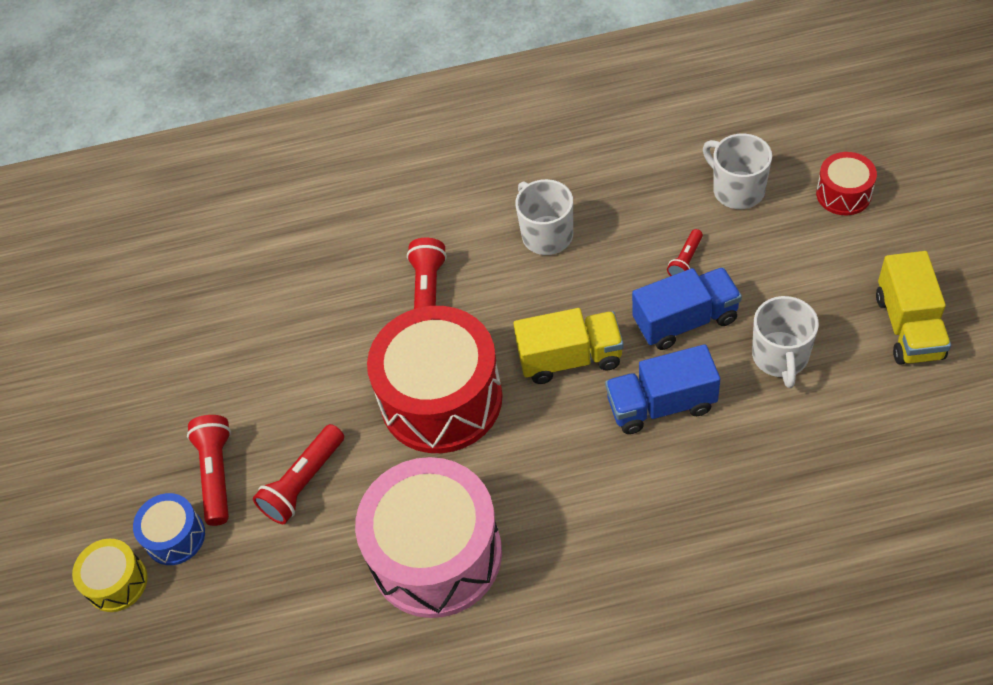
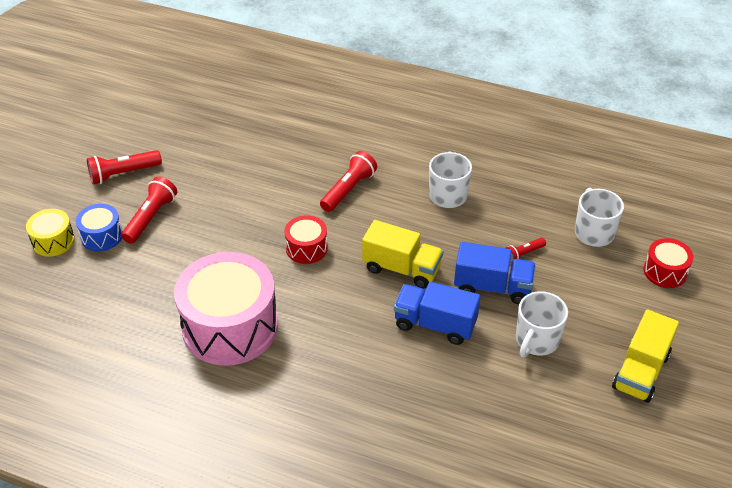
camera: 25 degrees right, 10 degrees down
(303, 483) = (192, 248): red flashlight -> red flashlight (123, 174)
(441, 399) = (306, 248): red drum -> red drum, size x0.47

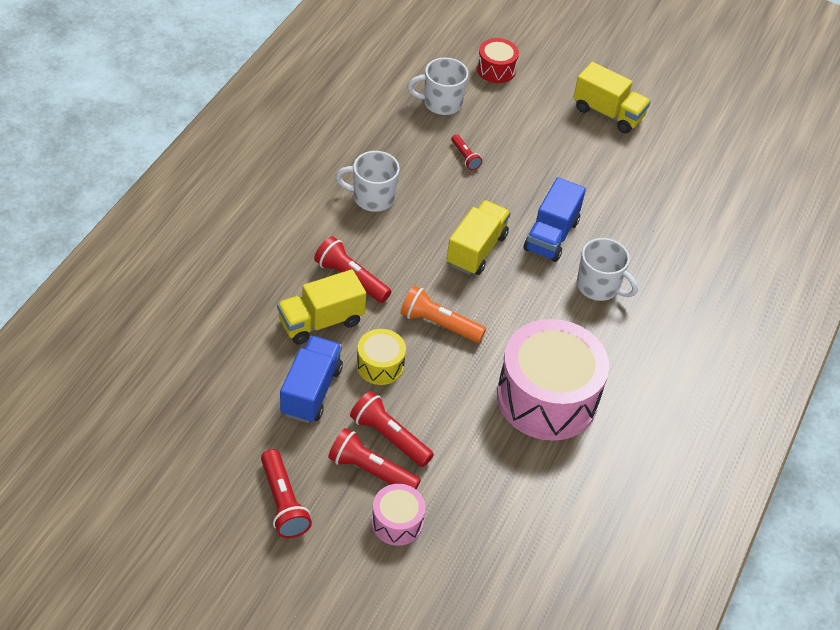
camera: 90 degrees left, 5 degrees up
(53, 241) = (399, 576): yellow drum -> yellow drum (380, 365)
(102, 236) = (397, 522): blue drum -> pink drum
(183, 226) = (389, 437): none -> red flashlight
(298, 177) = (321, 322): none -> yellow truck
(306, 248) = (439, 324): red drum -> orange flashlight
(492, 287) = (506, 187): blue truck -> blue truck (311, 391)
(536, 341) = (573, 170): white mug -> white mug (599, 286)

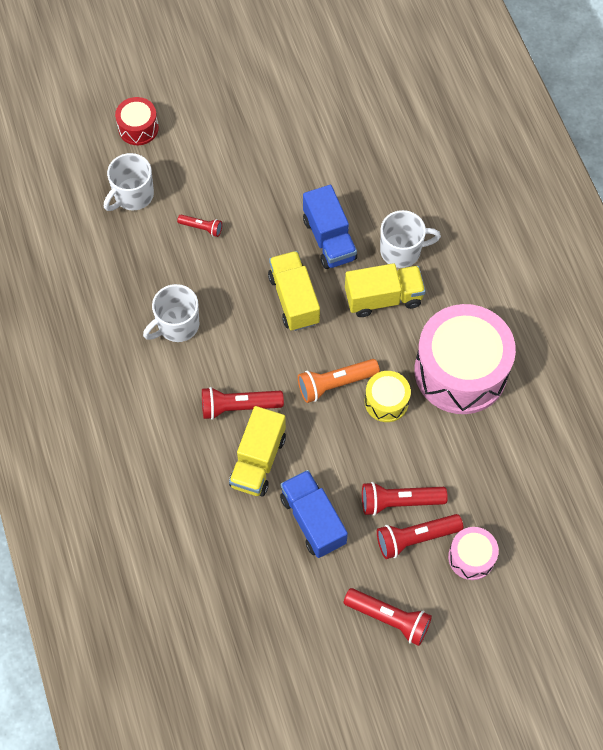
camera: 40 degrees left, 15 degrees up
(380, 365) = (333, 454): yellow drum -> yellow drum (386, 401)
(608, 113) = (256, 95): yellow truck -> yellow truck (383, 298)

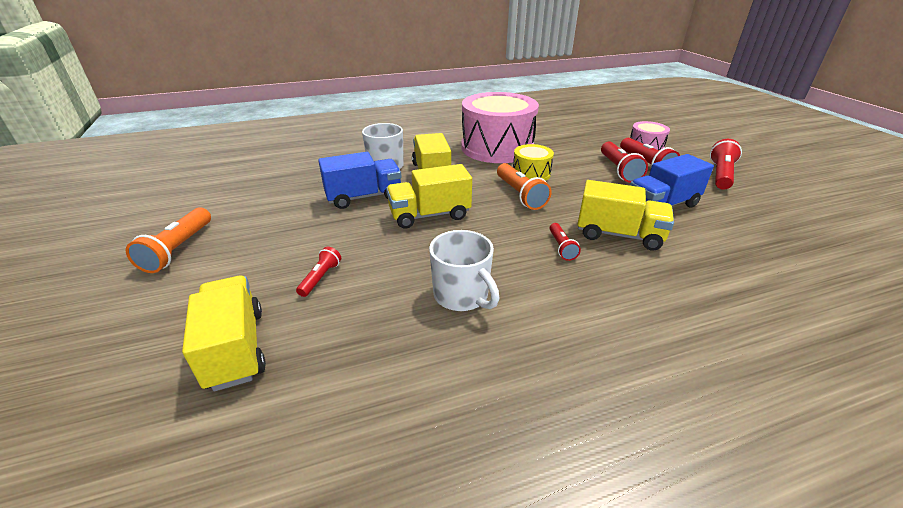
camera: 90 degrees left, 30 degrees down
(133, 195) = (235, 348): white mug -> yellow truck
(138, 128) = (110, 346): red drum -> none
(238, 406) = (561, 247): red flashlight -> red flashlight, size x0.58
(241, 120) = (178, 249): none -> orange flashlight

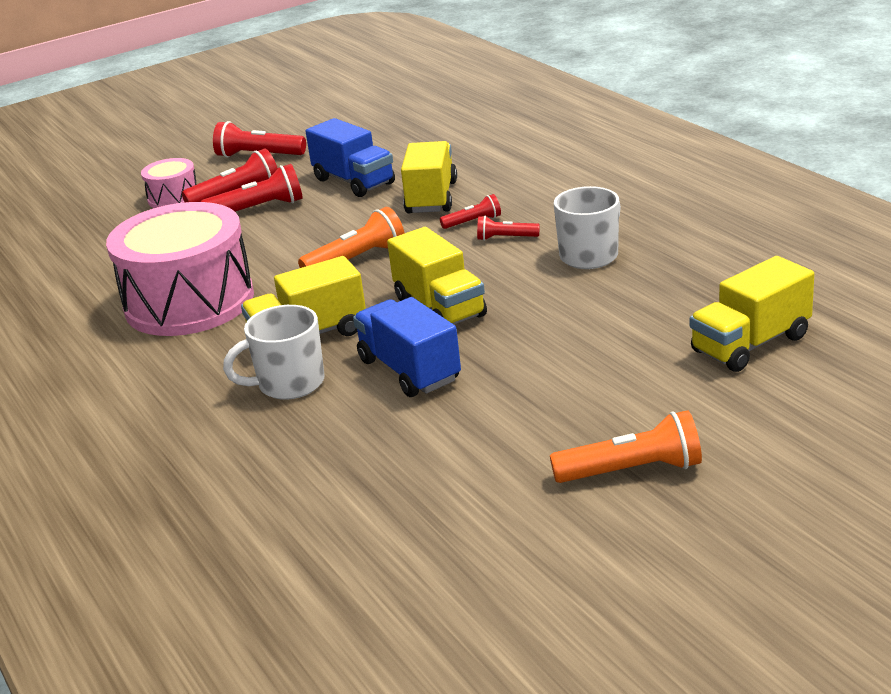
camera: 100 degrees left, 5 degrees down
(320, 278) = (616, 338): red flashlight -> red flashlight (505, 238)
(531, 173) = (286, 262): yellow drum -> none

